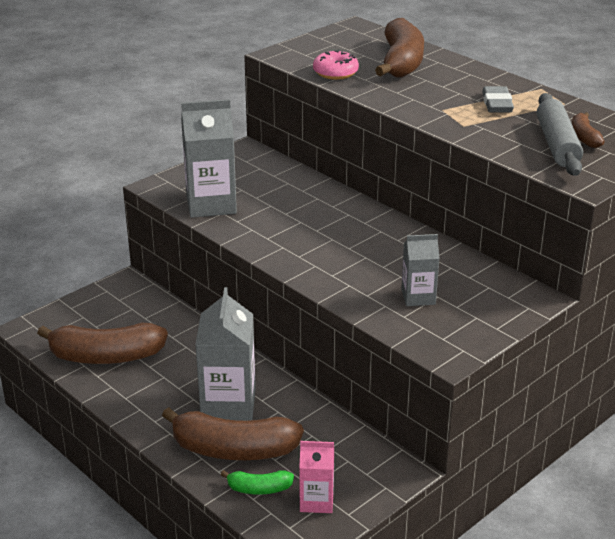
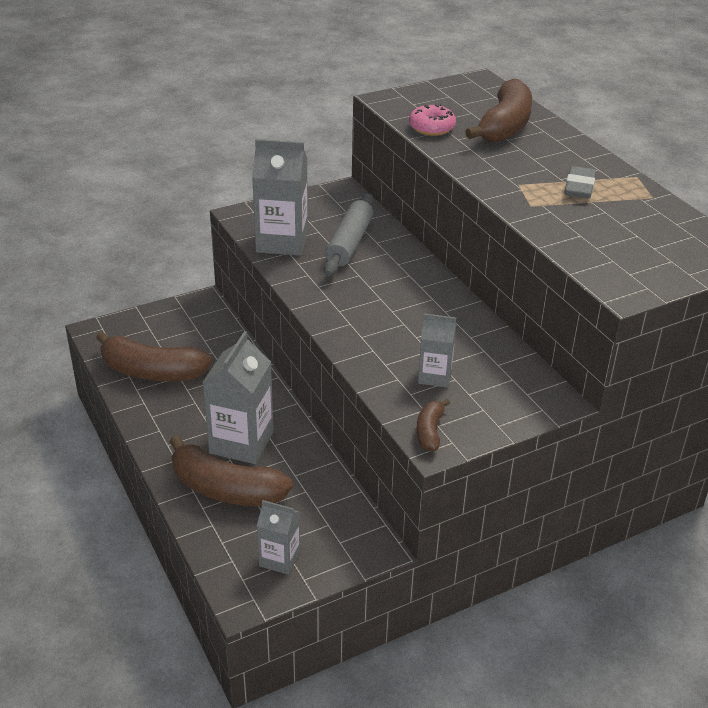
camera: 15 degrees right, 5 degrees up
(259, 489) = (232, 534): green banana -> none
(316, 501) = (279, 559): pink carton -> grey carton
(557, 144) = (618, 243): grey rolling pin -> grey rolling pin (349, 243)
(584, 137) = (652, 239): brown banana -> brown banana (430, 431)

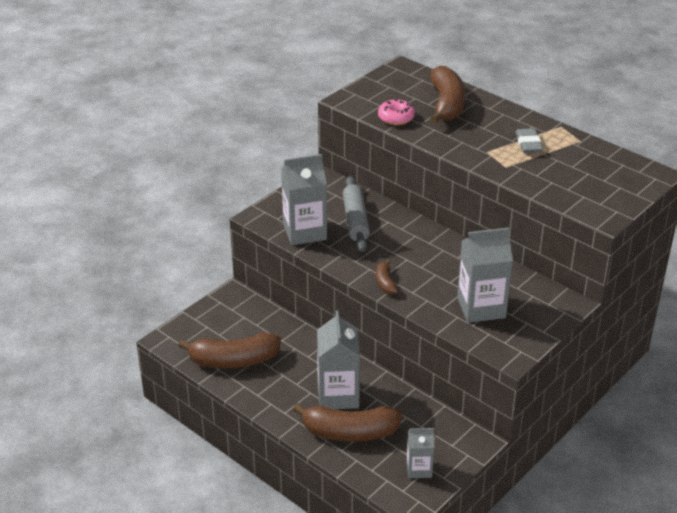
camera: 20 degrees left, 0 degrees up
(430, 431) = (502, 348): brown banana -> brown banana (385, 283)
(435, 376) = (481, 308): grey carton -> grey carton, size x1.75

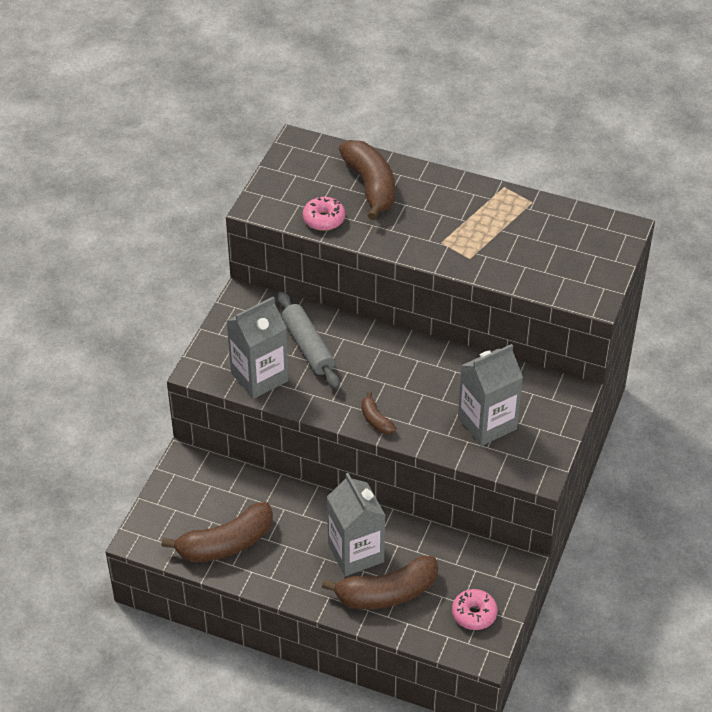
camera: 20 degrees left, 10 degrees up
(419, 469) = (474, 614): grey carton -> pink donut
(528, 144) = (480, 220): grey eraser -> none

